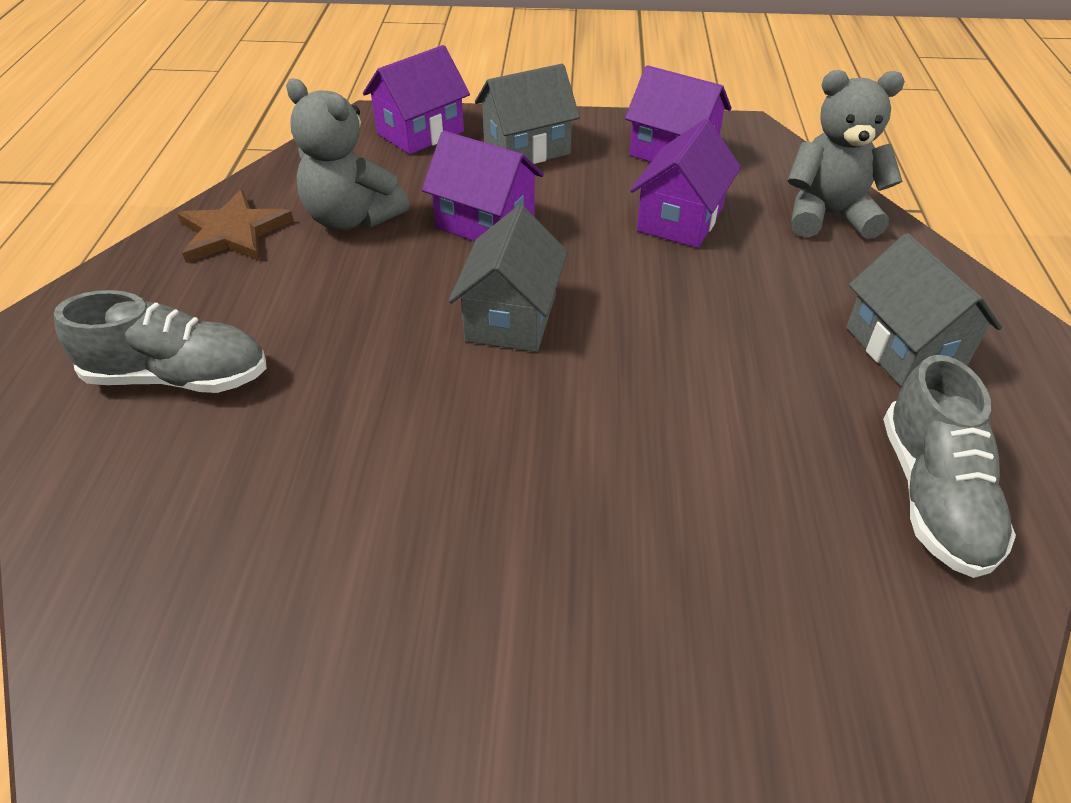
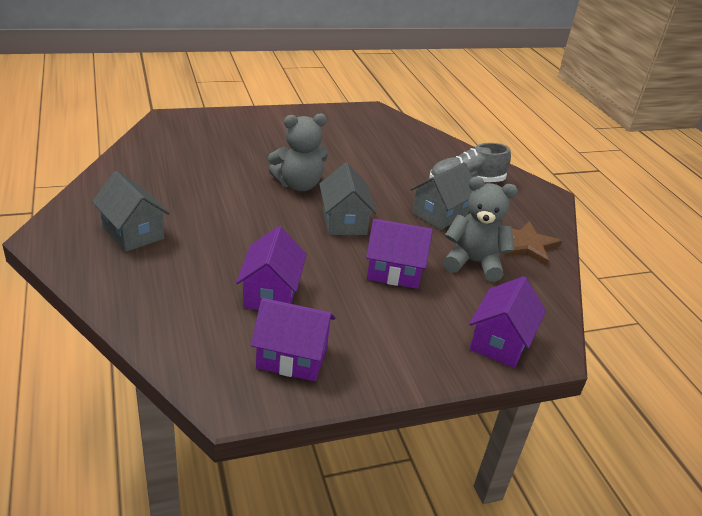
camera: 155 degrees right, 10 degrees down
(526, 148) = (409, 340): grey house -> grey house (440, 214)
(828, 215) = (164, 313): grey teddy bear -> grey teddy bear (298, 185)
(933, 495) = (138, 180): grey shoe -> none

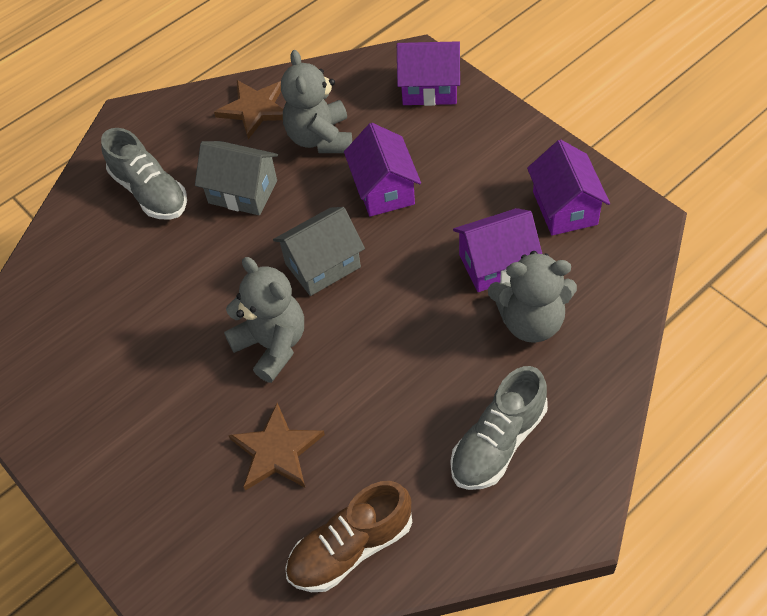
camera: 105 degrees left, 20 degrees up
(133, 233) = (498, 442): grey house -> grey shoe
(139, 165) = (351, 548): none -> brown shoe
(203, 286) = (531, 321): none -> grey teddy bear
(225, 164) = (276, 451): none -> brown star

